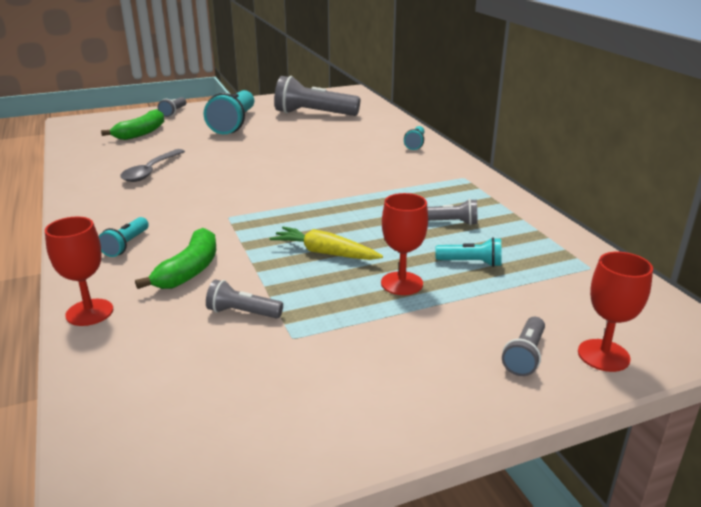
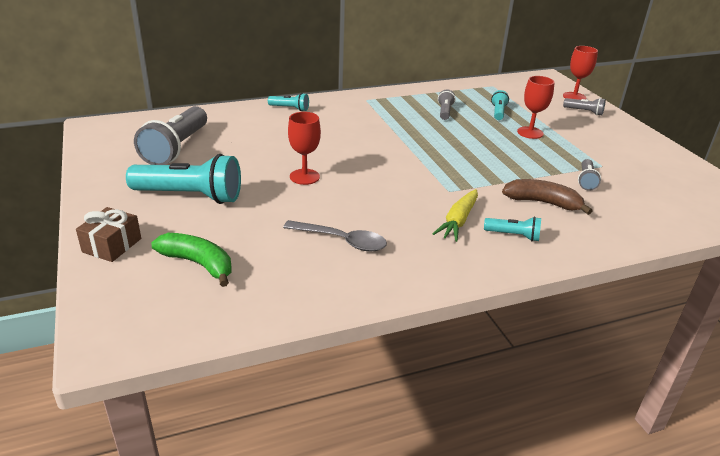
camera: 90 degrees left, 5 degrees up
(89, 312) = (616, 238): red goblet -> red goblet (304, 177)
(173, 112) = (112, 245): grey flashlight -> brown gift
(189, 270) = (543, 203): green banana -> brown banana
(325, 253) = (500, 153): yellow carrot -> yellow carrot (458, 221)

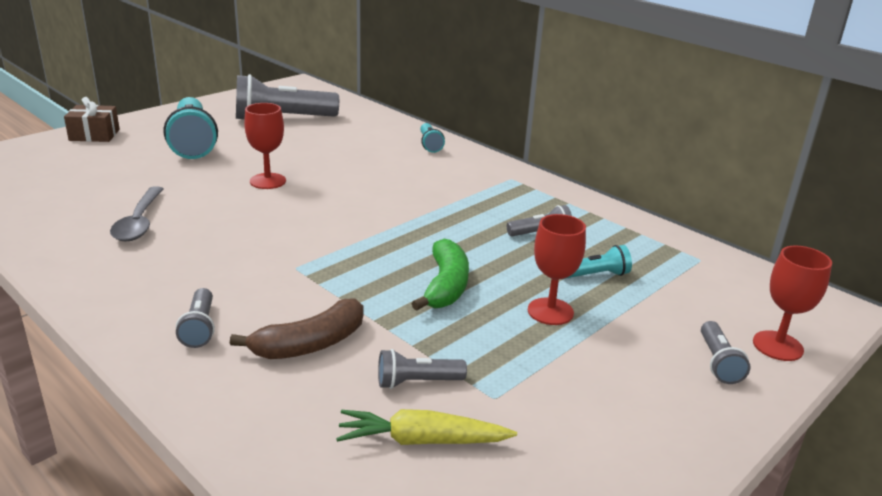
camera: 65 degrees right, 5 degrees down
(198, 264) = (75, 169): green banana -> green banana (446, 286)
(458, 221) = (217, 283): yellow carrot -> yellow carrot (422, 440)
(513, 235) = (199, 328): turquoise flashlight -> grey flashlight
(543, 203) = (310, 344): brown banana -> brown banana turned 60 degrees clockwise

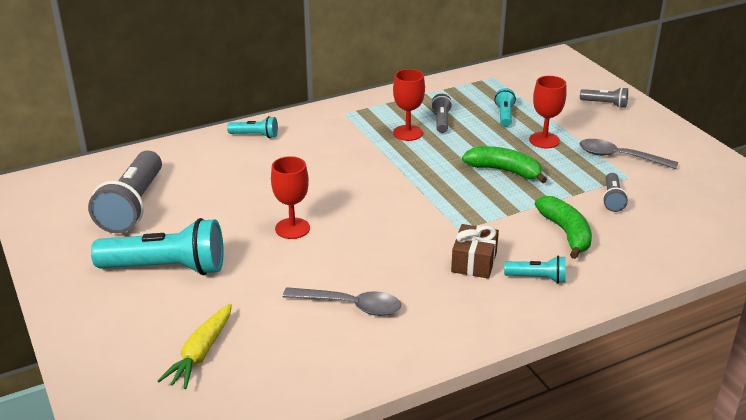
camera: 70 degrees left, 5 degrees up
(94, 135) = (95, 340): brown gift -> brown gift (474, 262)
(199, 328) = (537, 278): grey flashlight -> turquoise flashlight
(310, 344) = (566, 233): brown banana -> green banana
(422, 440) = (665, 206): yellow carrot -> yellow carrot (201, 353)
(551, 385) = (620, 157): none -> grey spoon
(777, 346) = (592, 83): red goblet -> red goblet (407, 133)

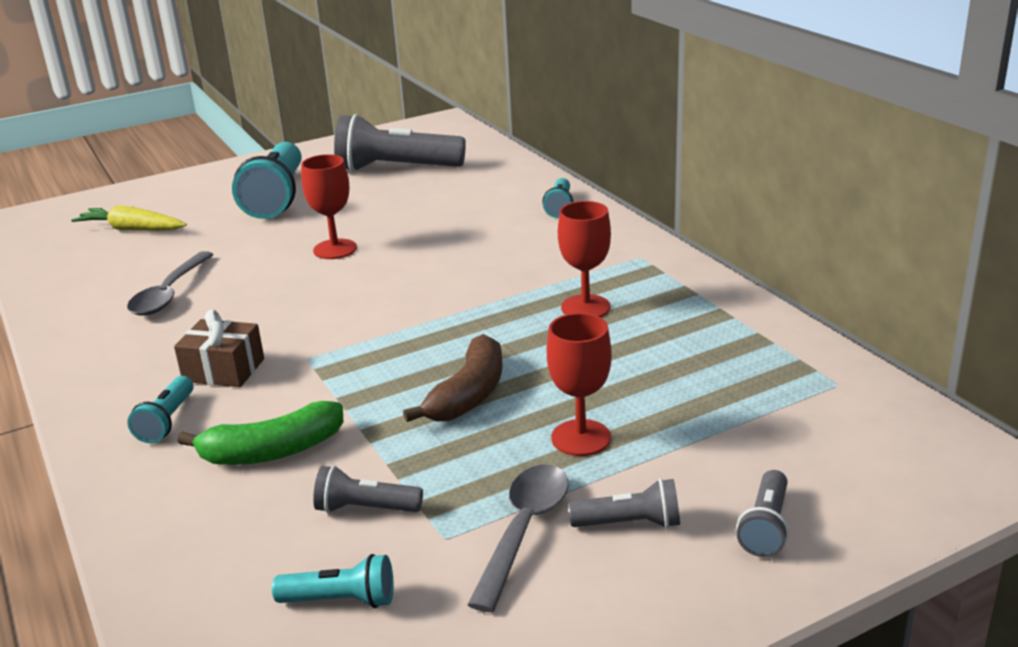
camera: 90 degrees right, 5 degrees down
(441, 121) = (633, 334): grey flashlight -> grey flashlight (630, 523)
(504, 115) = (672, 395): turquoise flashlight -> turquoise flashlight (341, 600)
(504, 171) = (469, 394): green banana -> brown banana

